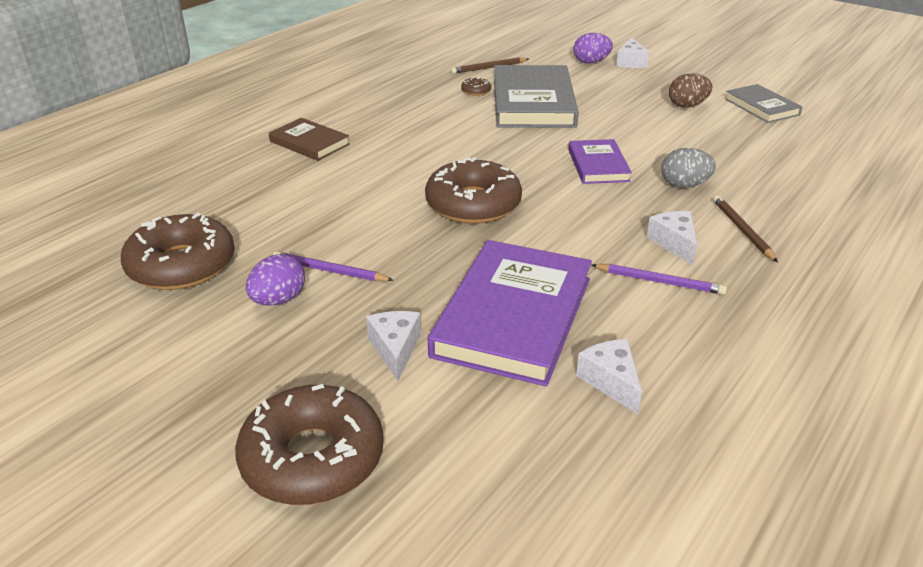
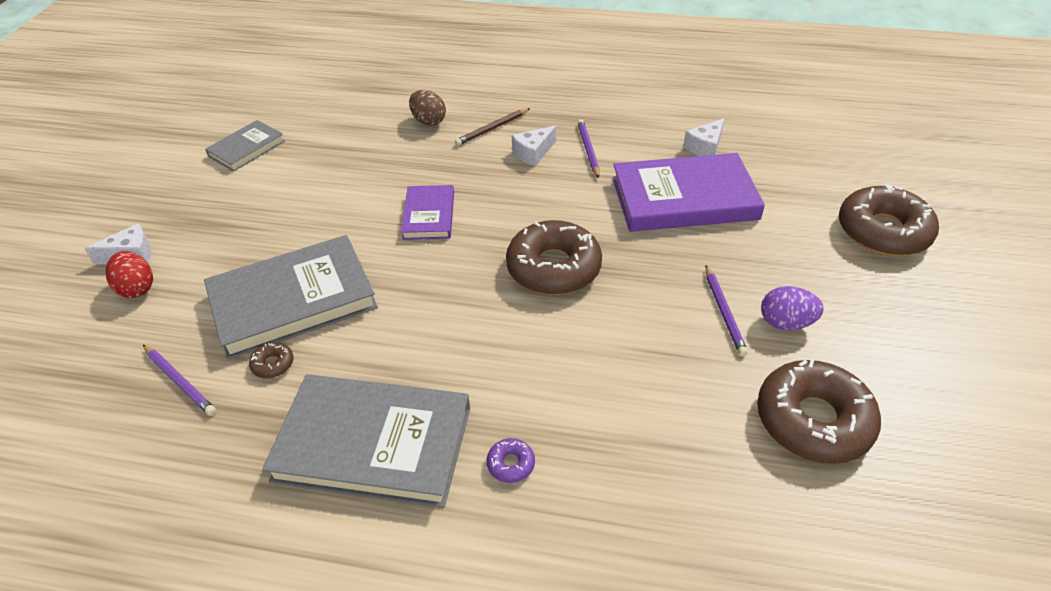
camera: 115 degrees left, 10 degrees up
(309, 143) = (511, 464): brown book -> purple donut
(377, 109) = (373, 444): none -> grey book
(395, 349) = (769, 237): white cheese -> none
(489, 68) = (179, 381): brown pencil -> purple pencil
(591, 62) = (137, 288): purple egg -> red egg
(598, 165) = (429, 215): purple book -> purple book turned 60 degrees counterclockwise
(684, 185) = (437, 164): grey egg -> none
(687, 106) = (260, 190): brown egg -> brown egg (428, 121)

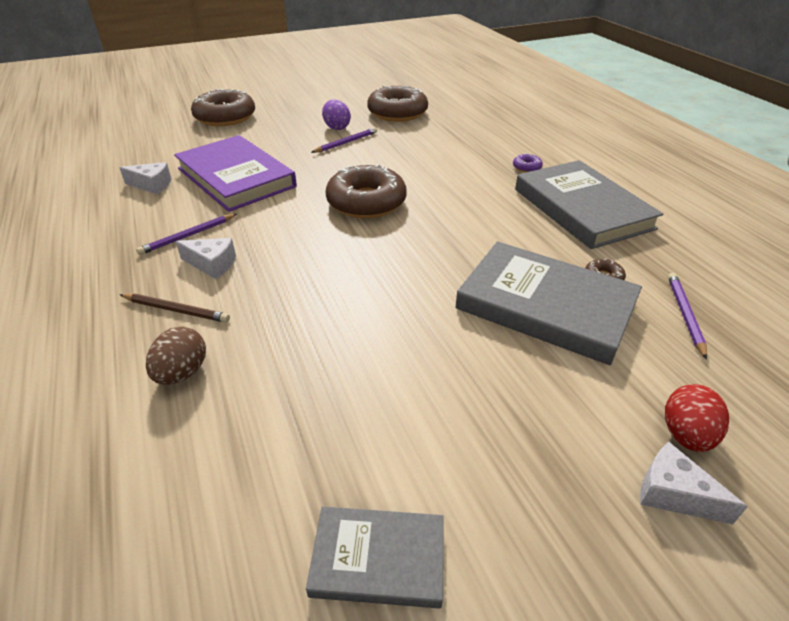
camera: 125 degrees left, 5 degrees down
(429, 215) = (363, 284): purple book -> none

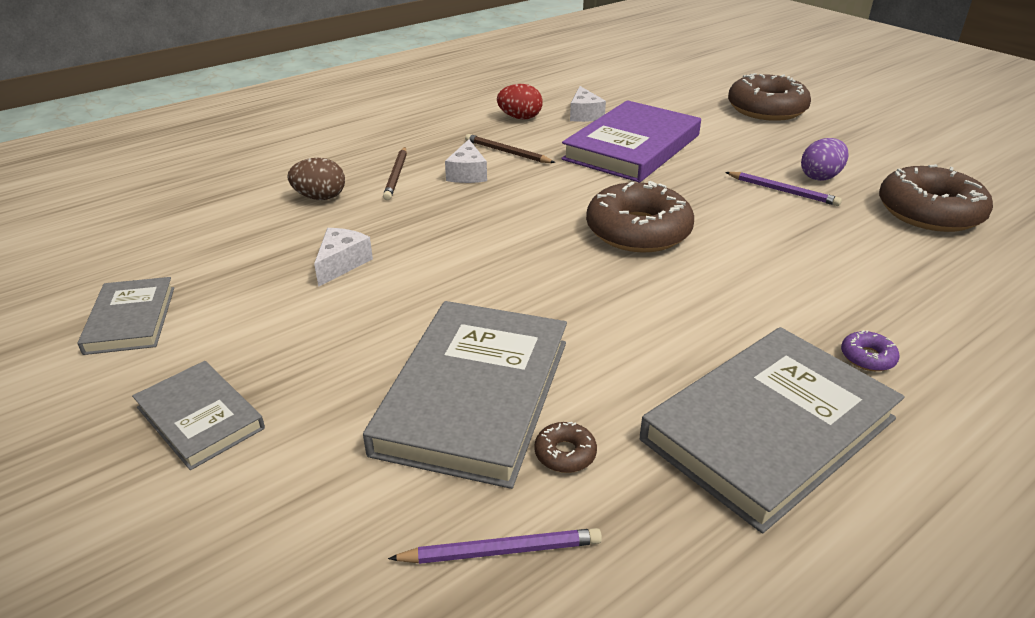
camera: 75 degrees right, 5 degrees down
(188, 236) = (507, 152): purple pencil -> brown pencil
(563, 474) = (200, 418): none -> grey book
(673, 494) = (165, 505): white cheese -> white cheese (342, 263)
(686, 435) = (250, 526): red egg -> red egg (520, 118)

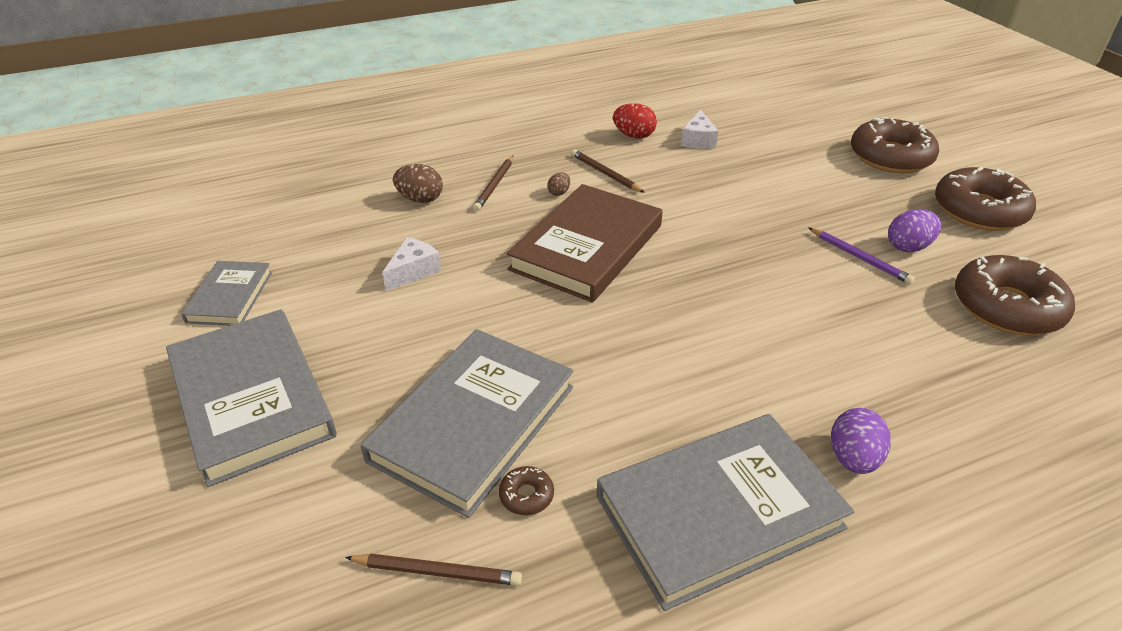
camera: 15 degrees right, 5 degrees up
(200, 418) = (252, 398): grey book -> grey book, size x1.85
(467, 174) = (559, 192): white cheese -> brown egg
(501, 551) = (437, 572): purple pencil -> brown pencil
(519, 217) = (587, 247): none -> brown book
(632, 147) = (729, 184): purple book -> none
(638, 231) = (692, 280): brown donut -> brown donut (979, 210)
(867, 357) = (853, 458): purple donut -> purple egg

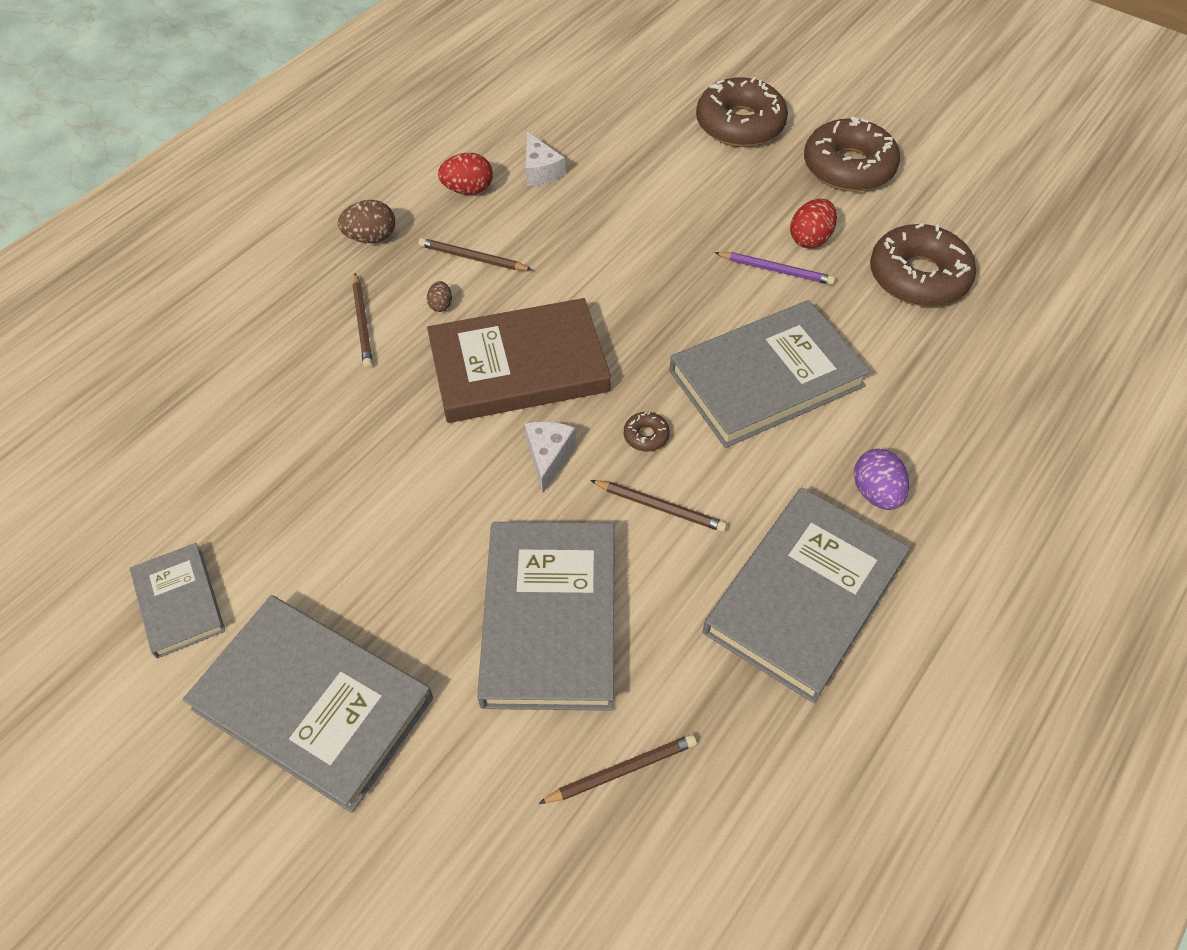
camera: 30 degrees left, 15 degrees up
(413, 271) = (359, 476): white cheese -> white cheese (548, 456)
(420, 199) = (292, 378): brown egg -> brown egg (371, 238)
(526, 495) = (645, 663): brown donut -> brown donut (646, 436)
(587, 247) = (518, 366): brown book -> brown book turned 75 degrees clockwise
(630, 383) = (660, 507): none -> brown pencil
(798, 329) = (766, 378): none -> grey book
(908, 247) = (810, 239): purple egg -> red egg

